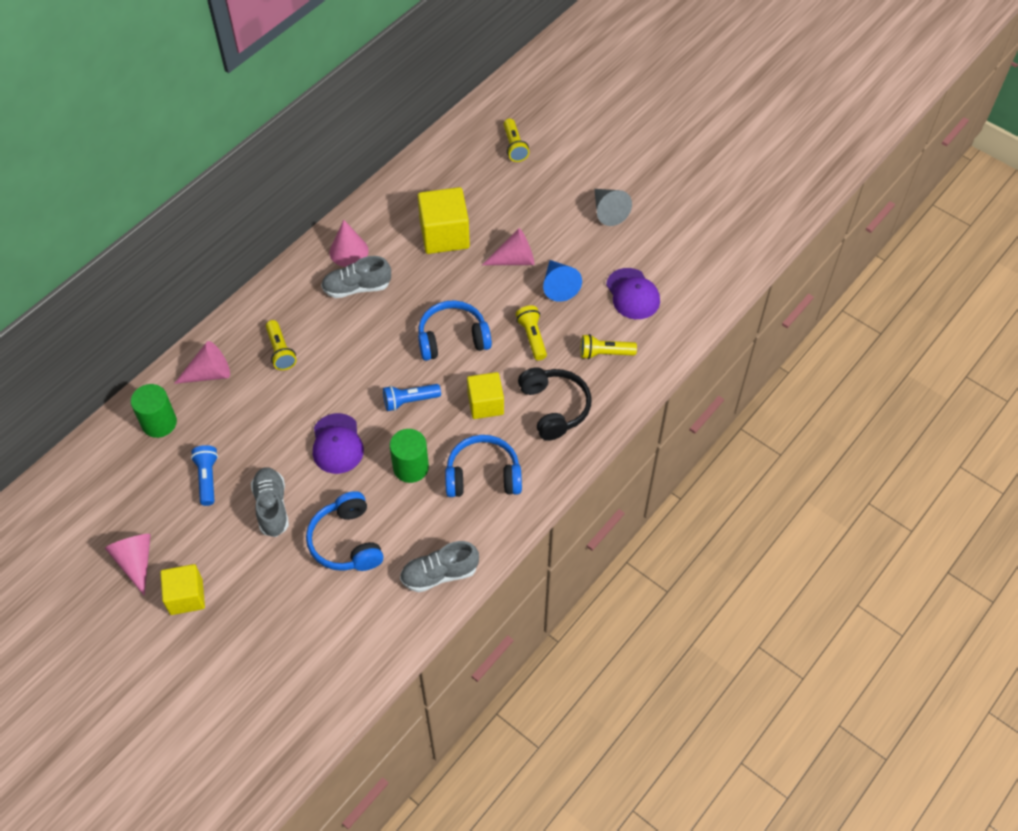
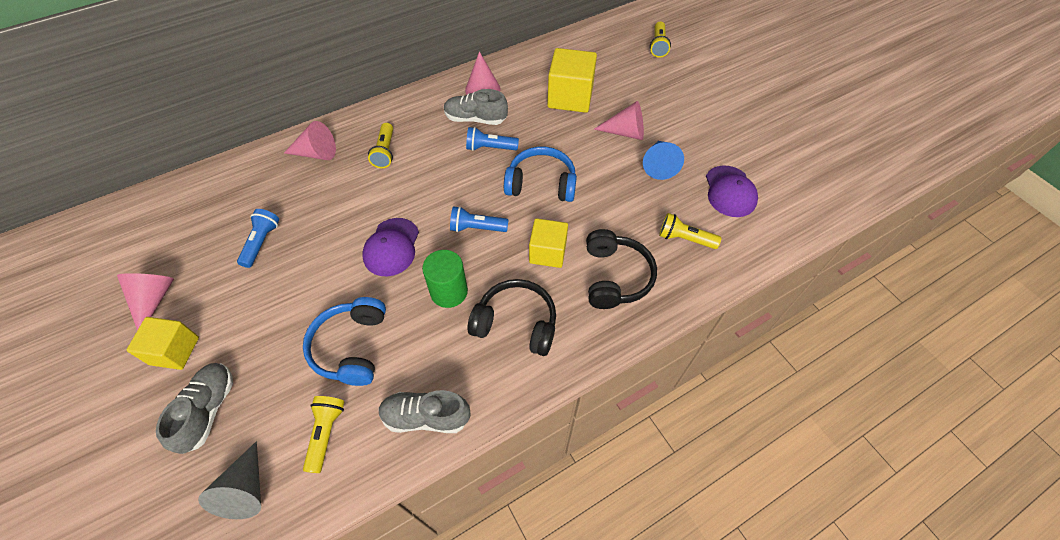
camera: 20 degrees right, 0 degrees up
(159, 423) = (252, 181): green cylinder -> none
(272, 507) = (302, 288): grey shoe -> grey shoe (208, 410)
(386, 315) = (490, 148): none -> blue flashlight
(483, 475) = (516, 323): blue headphones -> black headphones
(532, 337) = (617, 203): yellow flashlight -> yellow flashlight (326, 433)
(608, 211) = (727, 115): grey cone -> grey cone (246, 489)

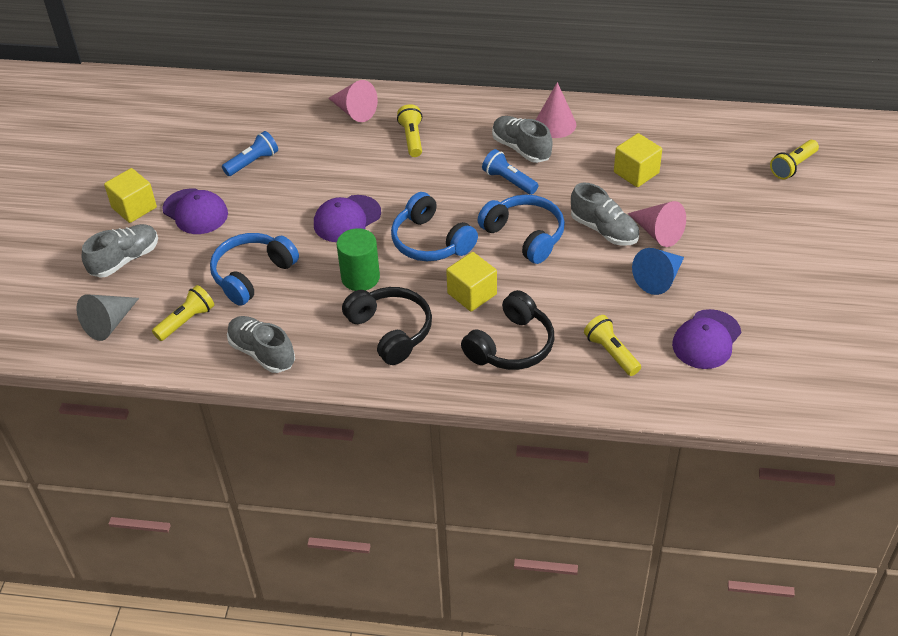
camera: 40 degrees right, 10 degrees down
(153, 300) = (147, 164): pink cone -> none
(243, 319) = (195, 212): none -> purple cap
(385, 152) = (412, 138): yellow flashlight -> yellow flashlight turned 135 degrees clockwise
(477, 228) = (430, 241): blue flashlight -> blue headphones
(570, 97) = (636, 172): yellow cube -> yellow cube, size x0.66
(590, 149) = (604, 230): none -> grey shoe

